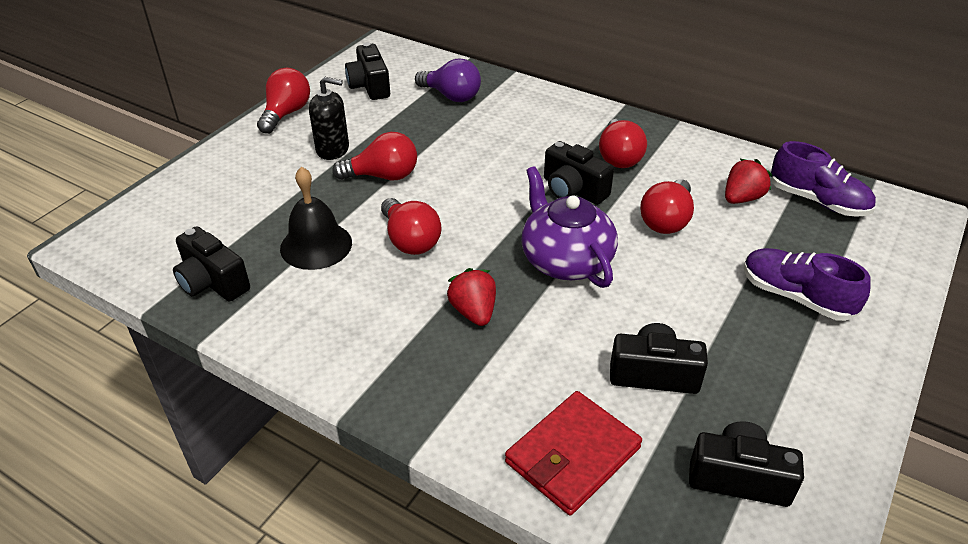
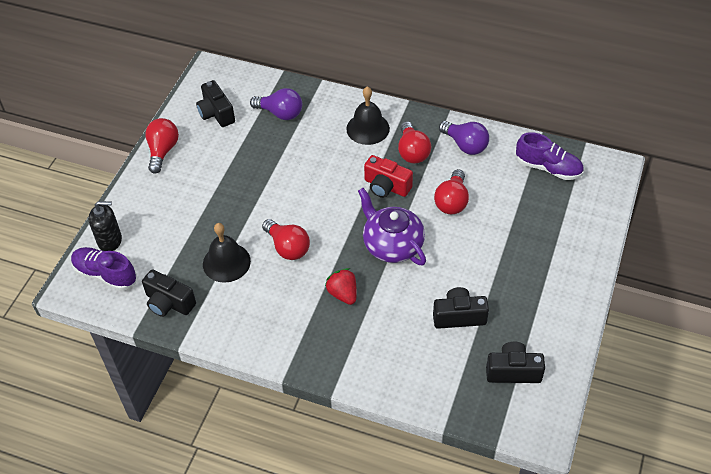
camera: 10 degrees left, 10 degrees up
(333, 149) = (209, 179): black soap dispenser -> black soap dispenser (110, 240)
(383, 176) = (253, 197): red light bulb -> none
(562, 125) = (368, 128): none -> black bell
(572, 455) = (421, 376): red wallet -> none
(573, 190) = (386, 186): black camera -> red camera
(696, 159) = (465, 145): none -> purple light bulb
(742, 198) = (499, 174): red strawberry -> none
(795, 297) = (538, 247): purple shoe -> purple shoe (105, 275)

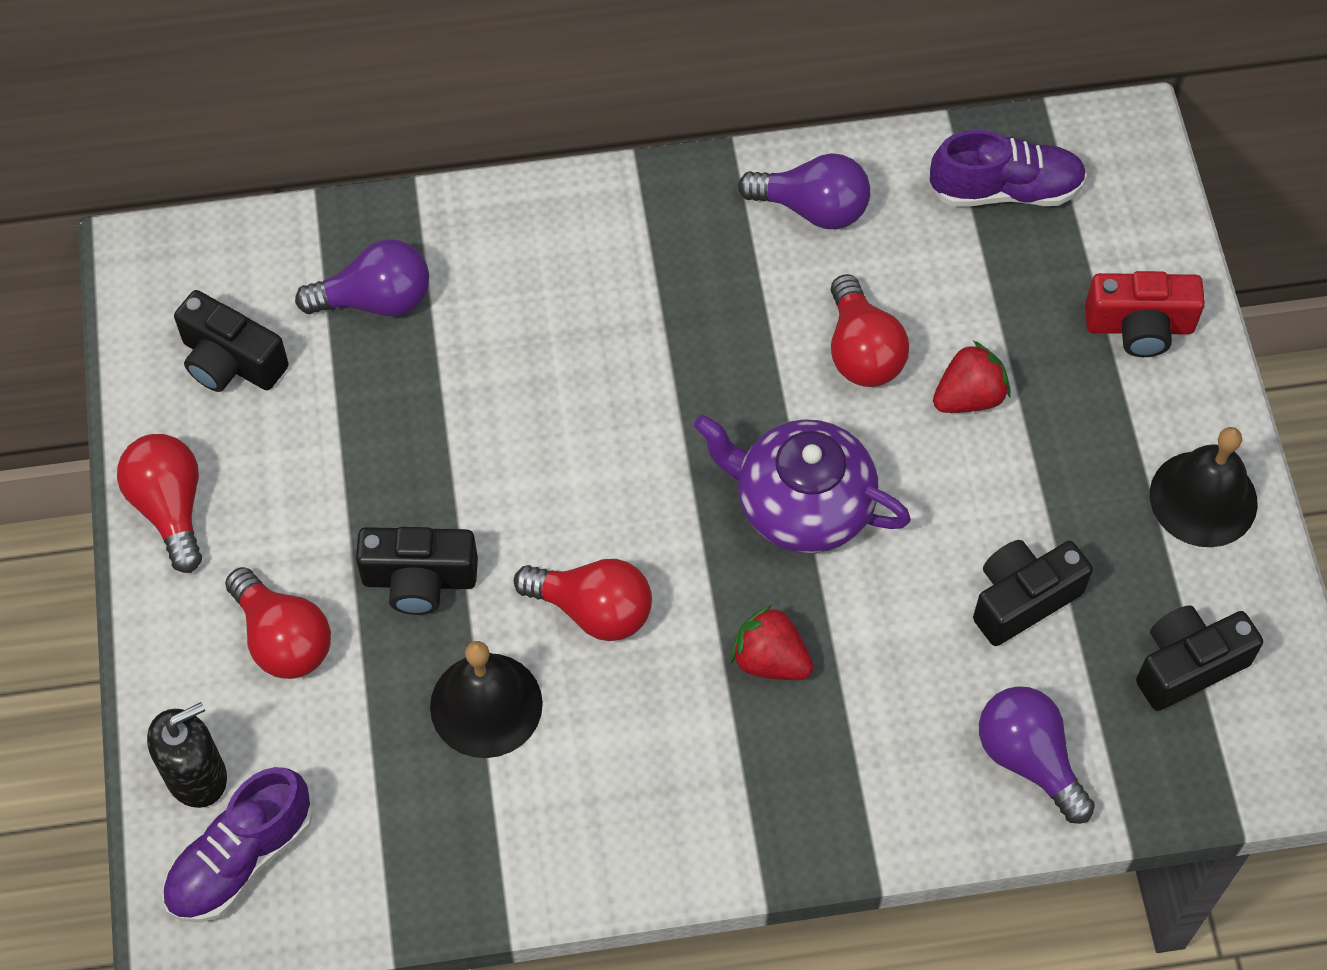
camera: 30 degrees left, 10 degrees up
(105, 275) = (241, 859): purple shoe -> purple shoe turned 45 degrees counterclockwise
(169, 303) = (424, 854): black camera -> black camera (419, 580)
(368, 128) = (588, 255): black bell -> black bell (1203, 498)
(386, 186) = (710, 376): red camera -> red camera (1139, 326)
(412, 152) = (714, 271): red light bulb -> red light bulb (283, 639)
(422, 376) = (1028, 759): none -> purple light bulb
(485, 234) = (969, 397): none -> red strawberry

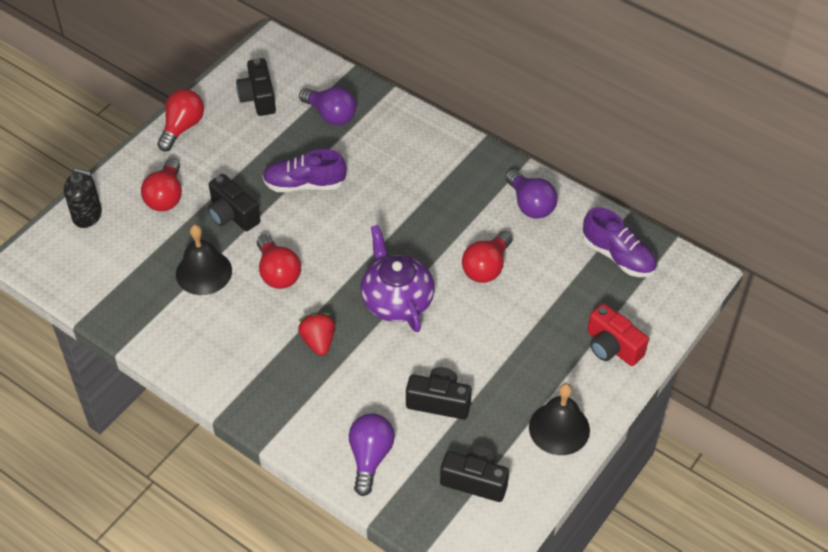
camera: 45 degrees right, 10 degrees down
(241, 859) = (68, 252): purple shoe -> purple shoe (304, 184)
(969, 397) = (509, 316): red strawberry -> none

